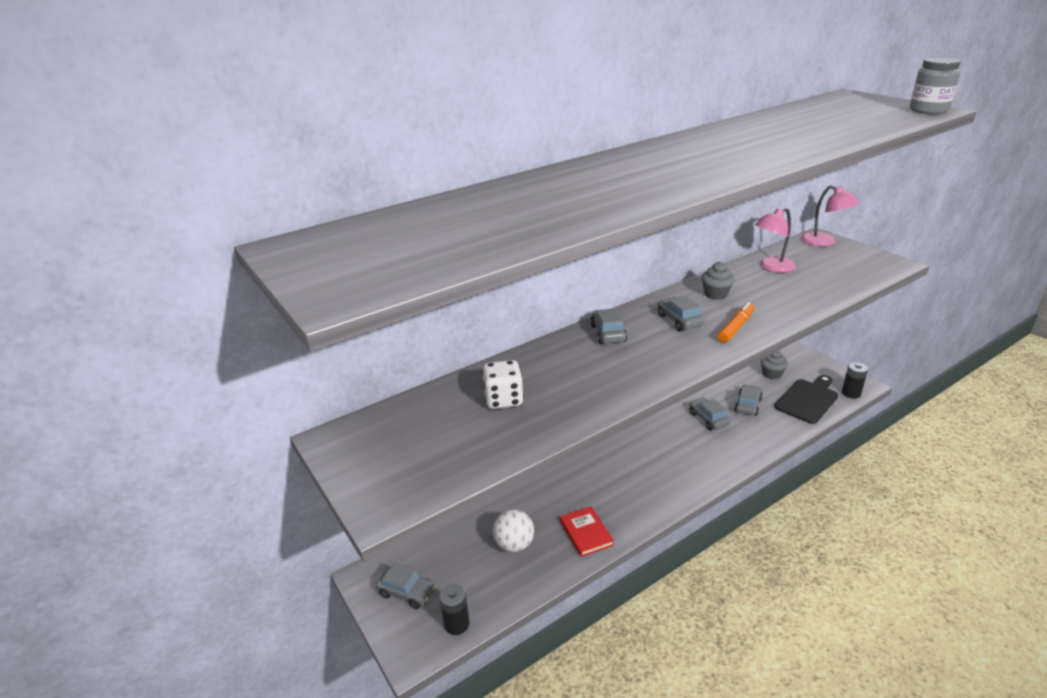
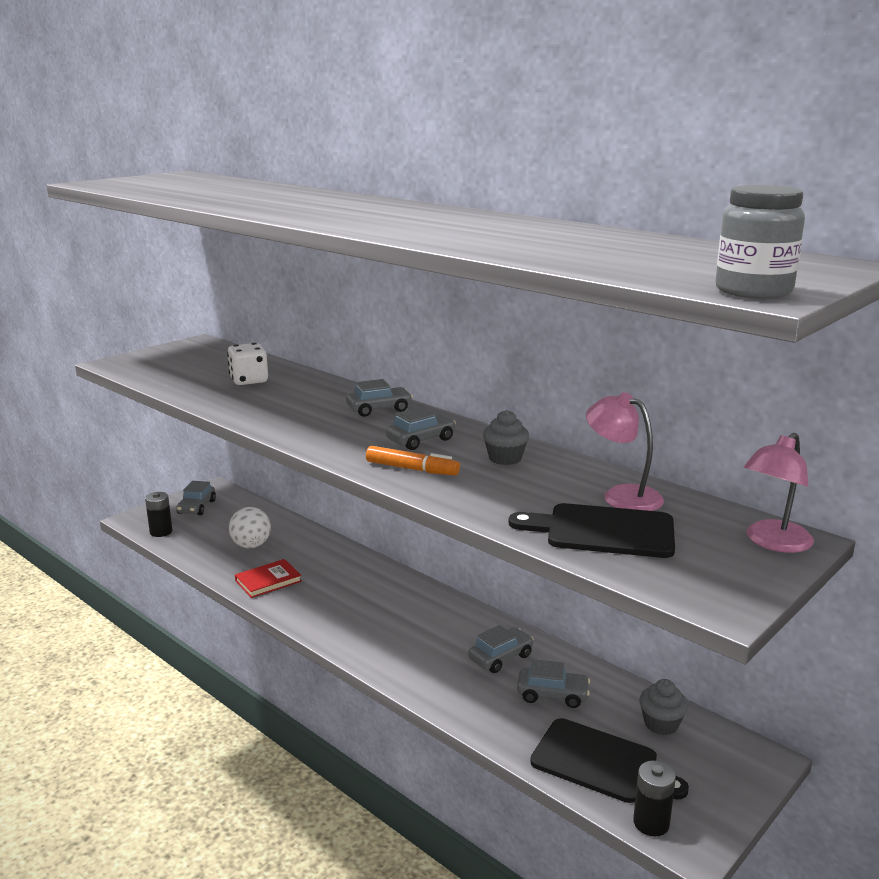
camera: 75 degrees right, 10 degrees down
(822, 279) = (603, 531): none -> black cutting board

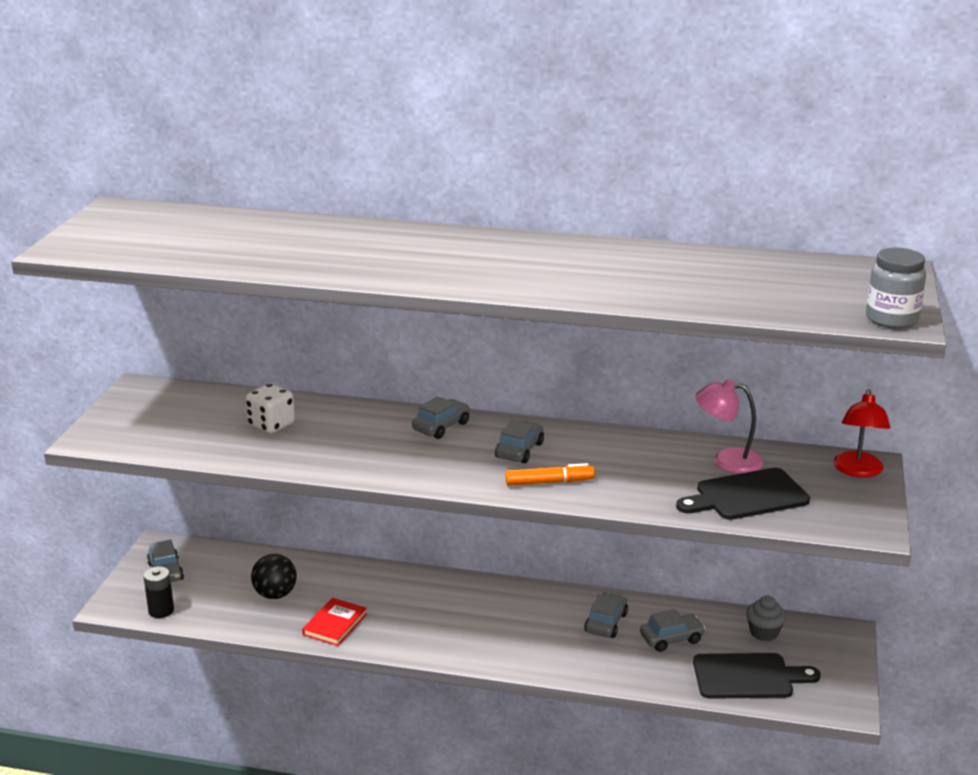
camera: 30 degrees left, 5 degrees up
(251, 545) = (275, 594): white ball -> black ball
(505, 458) = (607, 450): grey cupcake -> none
(651, 823) = (813, 704): black battery -> none
(773, 543) = (858, 471): pink lamp -> red lamp

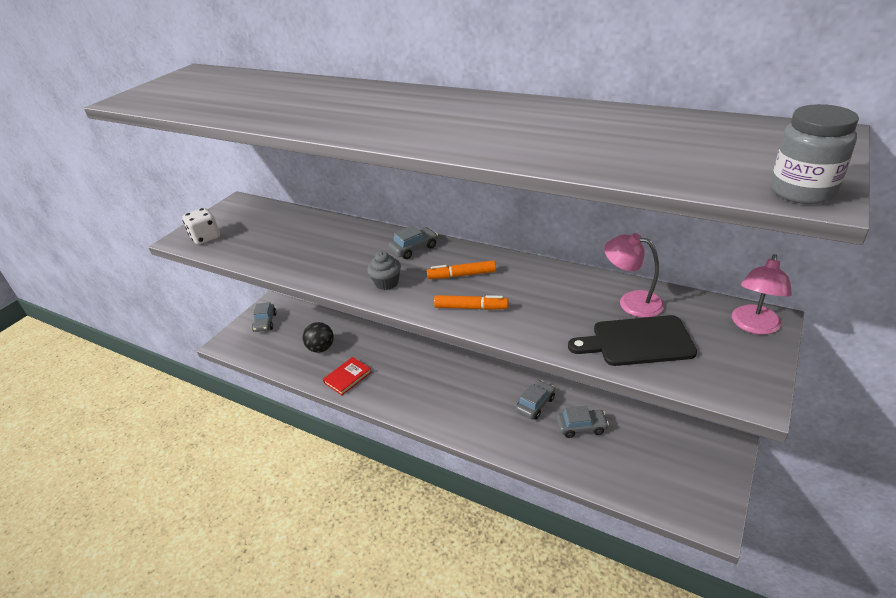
camera: 20 degrees right, 10 degrees up
(161, 610) = (248, 351): black battery -> none
(271, 425) = (299, 237): white dice -> white dice (205, 237)
(519, 450) = (462, 275): grey car -> orange marker
(747, 677) = (633, 474): black cutting board -> none
(764, 632) = (659, 433): grey cupcake -> grey cupcake (386, 283)
(858, 471) = (754, 326): red lamp -> pink lamp

